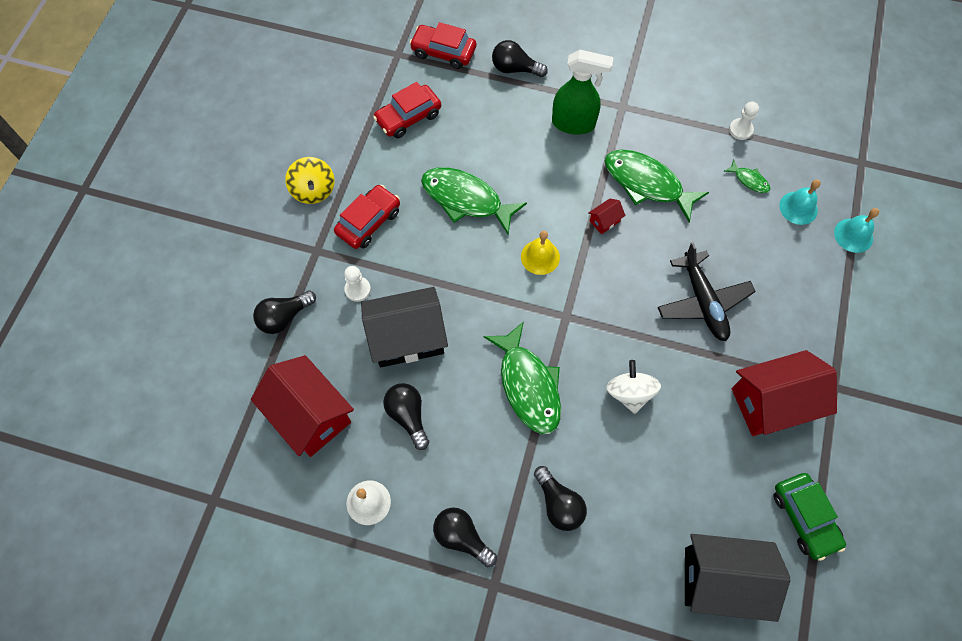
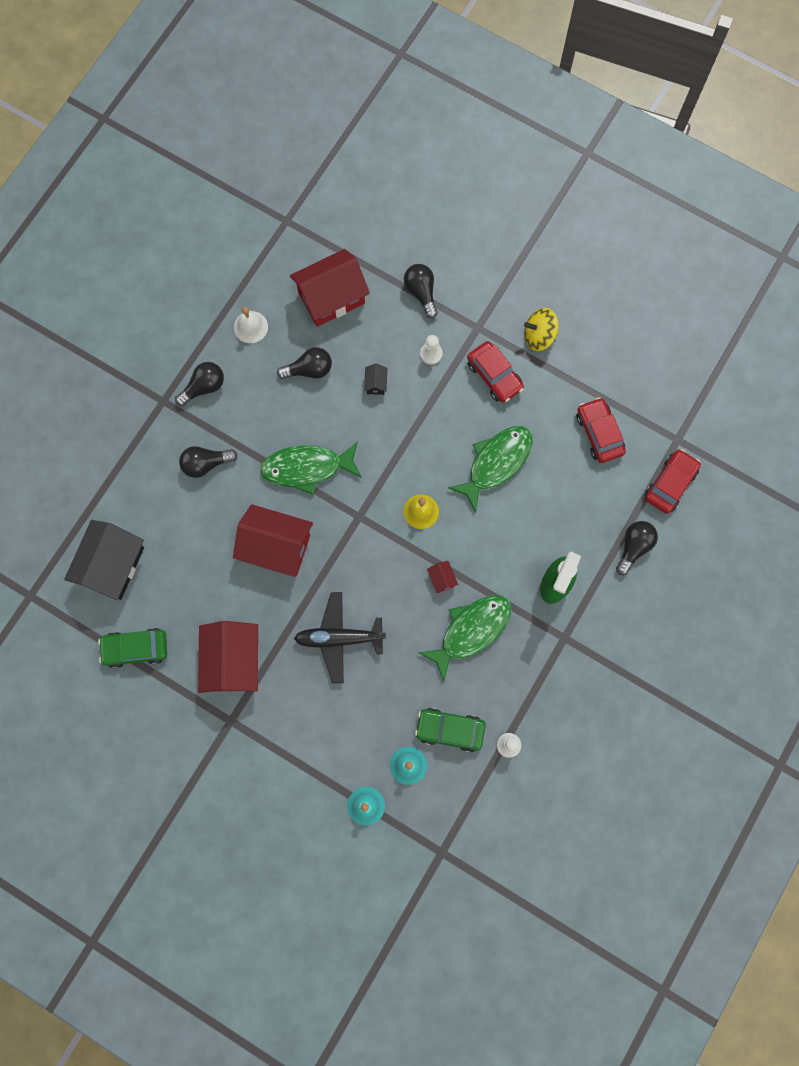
camera: 105 degrees right, 10 degrees up
(407, 338) = (376, 383): black house -> black house, size x0.41
(629, 393) = (276, 547): white spinning top -> red house
(749, 180) = (450, 730): green fish -> green car

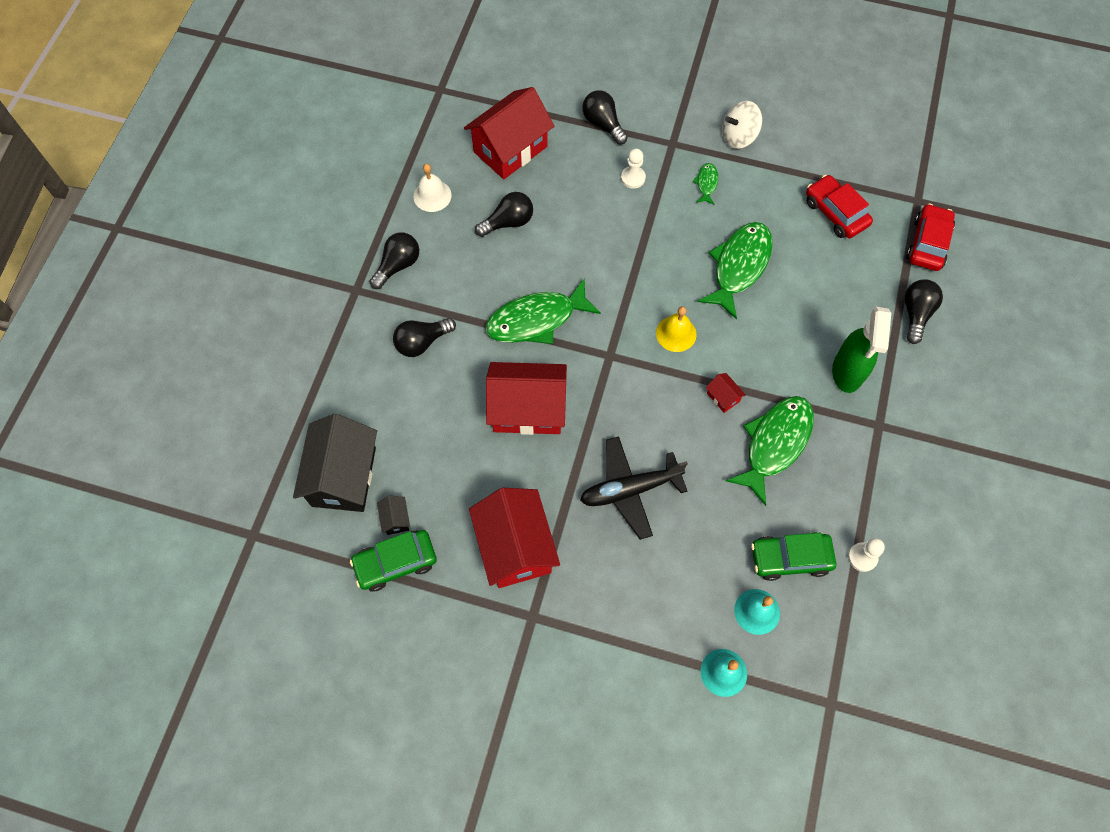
camera: 15 degrees left, 10 degrees down
(376, 383) = (584, 219): black house -> black house (396, 519)
(494, 375) = (706, 183): red car -> green fish
(539, 336) = (738, 137): yellow spinning top -> white spinning top

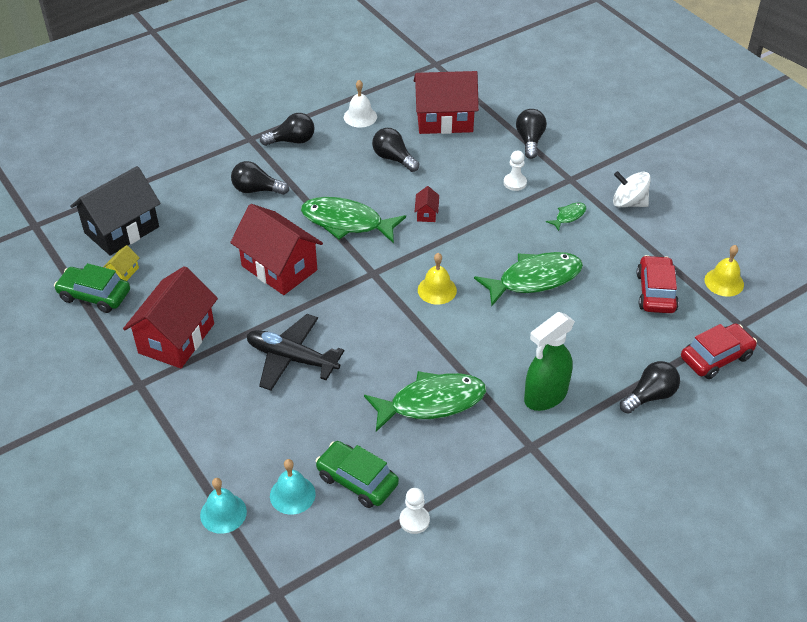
camera: 40 degrees right, 20 degrees down
(396, 519) = (123, 272): black house -> yellow house
(508, 222) = (393, 158): black light bulb -> black light bulb turned 150 degrees counterclockwise
(723, 397) = (426, 349): red house -> red house (426, 213)
(873, 167) = (724, 282): none -> yellow bell

